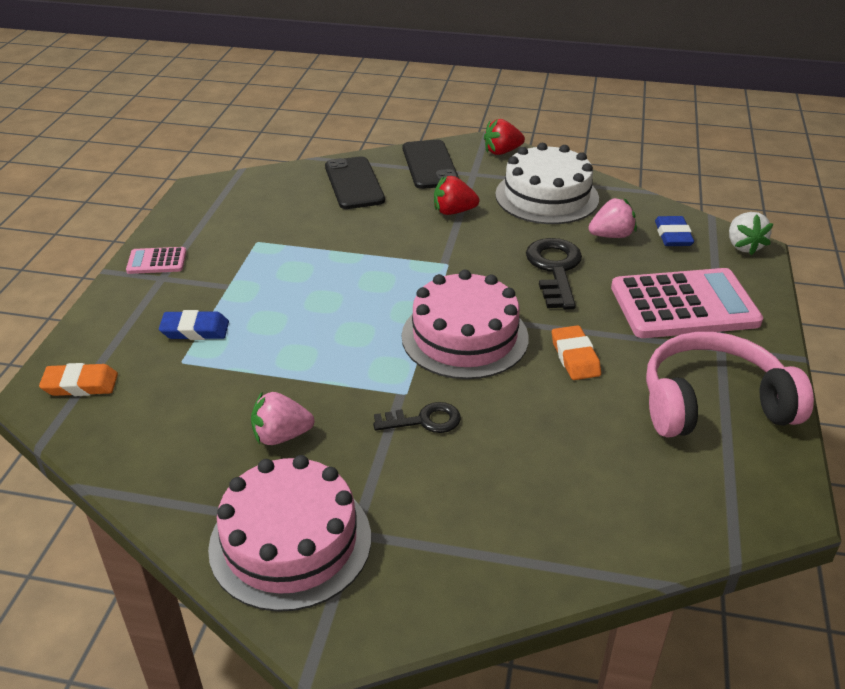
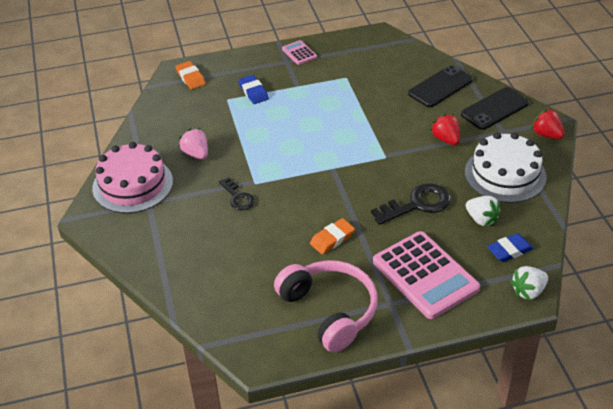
camera: 65 degrees right, 5 degrees up
(465, 337) = (318, 188): pink cake -> none
(611, 235) = (481, 219): pink strawberry -> white strawberry

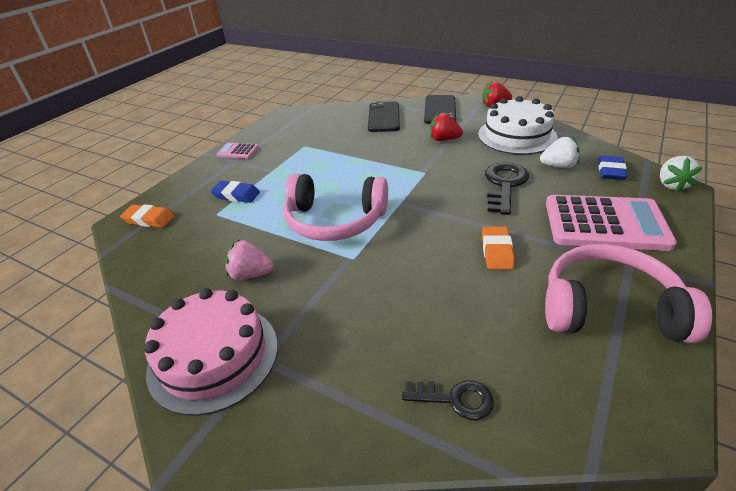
camera: 45 degrees left, 5 degrees down
(238, 197) = (357, 281): black key -> black key (455, 399)
(280, 152) = (335, 220): none -> pink headphones

